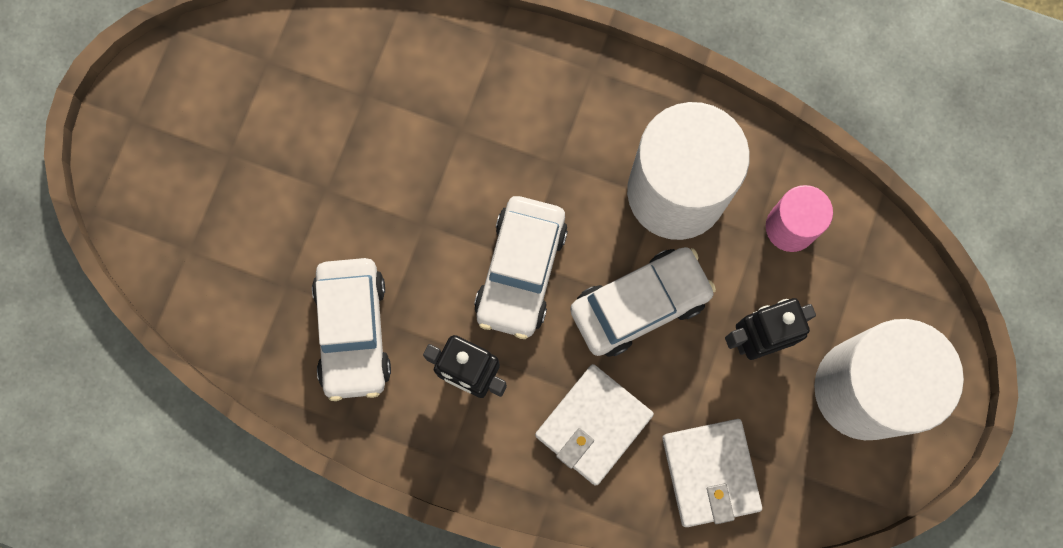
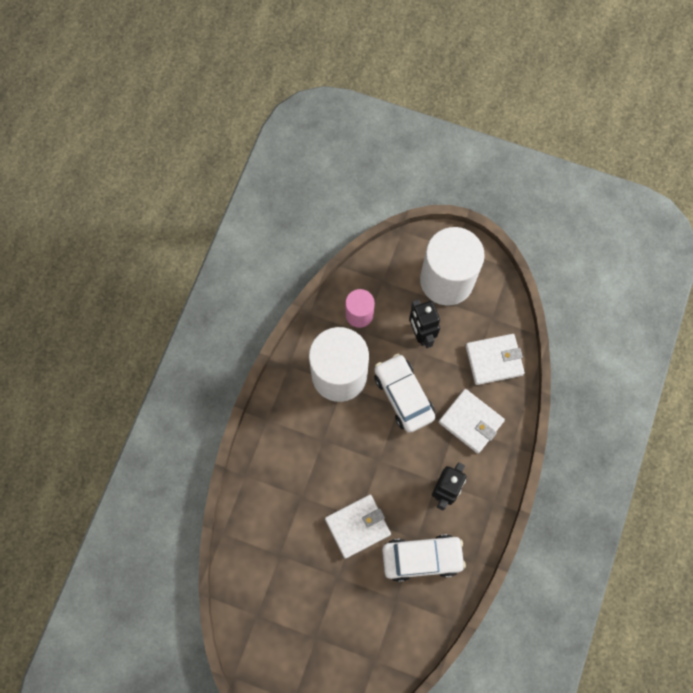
camera: 90 degrees left, 5 degrees down
(409, 223) = (358, 526): none -> white wallet
(521, 271) = (385, 461): white car -> none

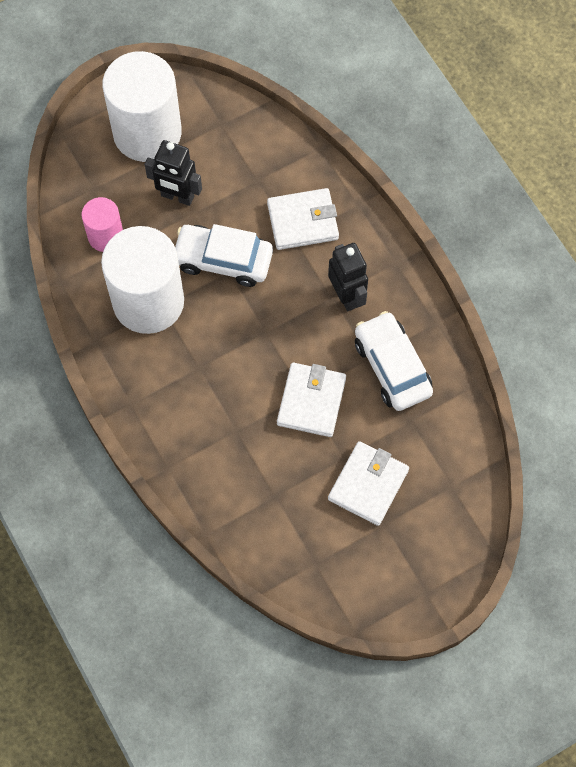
camera: 50 degrees left, 5 degrees down
(422, 558) = (392, 367): white car -> white car turned 60 degrees counterclockwise
(494, 360) = (263, 154): white wallet -> white wallet (368, 484)

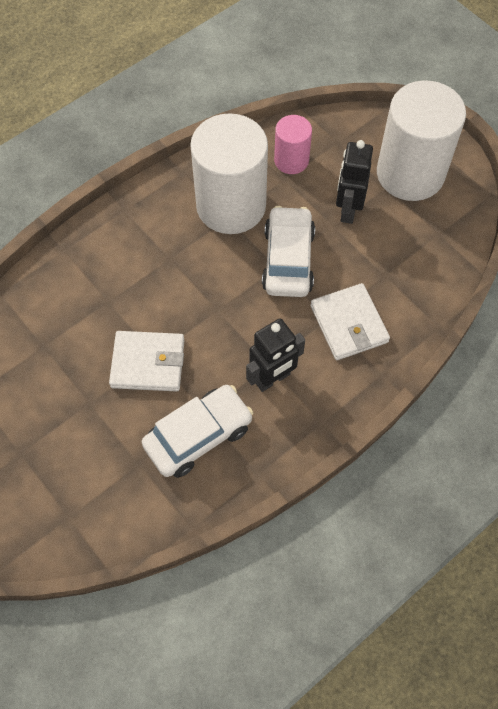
camera: 80 degrees right, 5 degrees down
(368, 484) = (62, 431): white wallet -> none

